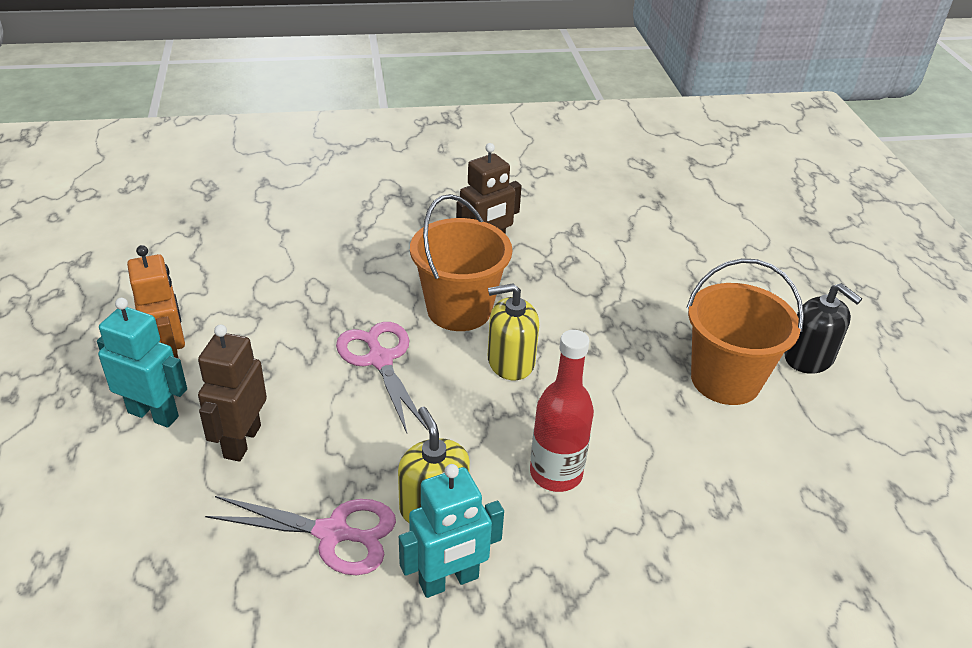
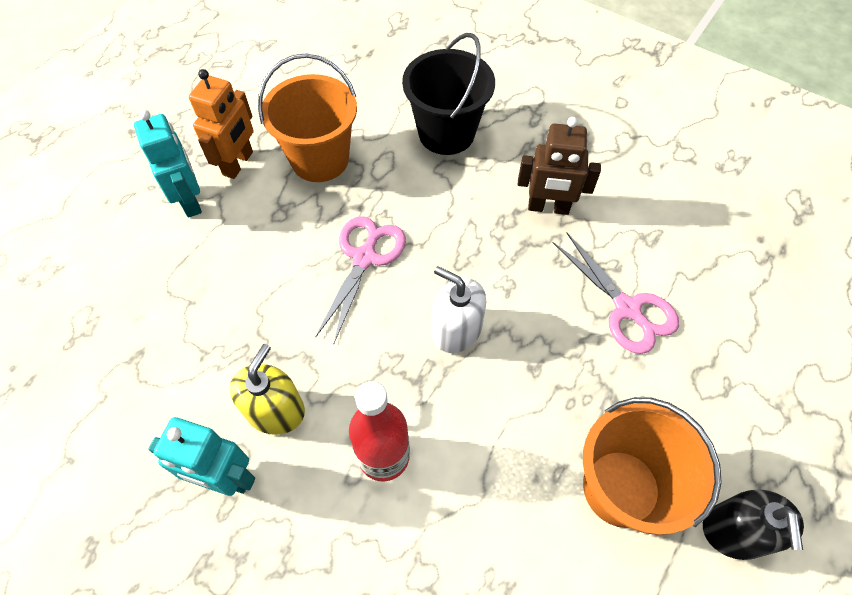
camera: 45 degrees right, 20 degrees up
(242, 441) = (216, 261): brown robot -> none
(332, 533) = (197, 377): pink scissors -> pink scissors (627, 309)
(346, 242) = (446, 133): none -> black bucket
(459, 310) = (467, 252): orange bucket -> orange bucket (320, 159)
(510, 361) = (456, 329): yellow soap dispenser -> white soap dispenser

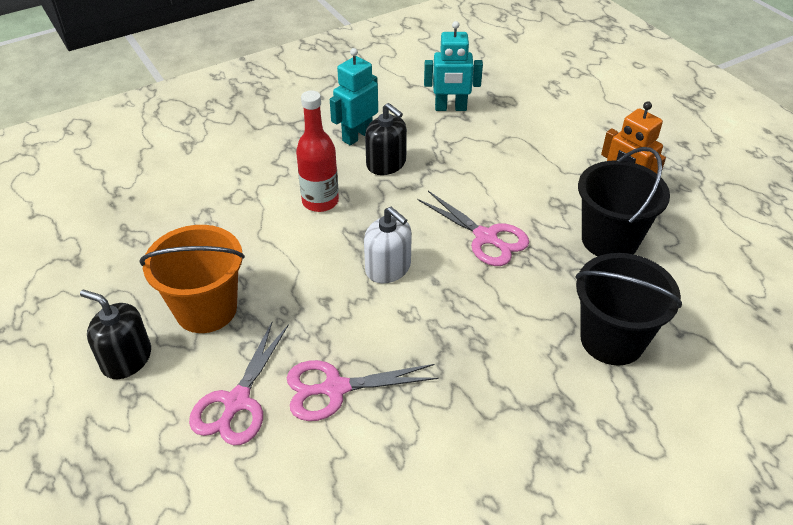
camera: 115 degrees right, 15 degrees down
(190, 201) = (592, 160): turquoise robot -> turquoise robot (450, 108)
(275, 410) = (386, 164): yellow soap dispenser -> black soap dispenser
(320, 159) = (609, 240): orange bucket -> black bucket
(456, 329) = (388, 268): white soap dispenser -> white soap dispenser turned 75 degrees clockwise
(548, 207) = (477, 382): brown robot -> none
(698, 384) = (237, 402): none -> pink scissors

